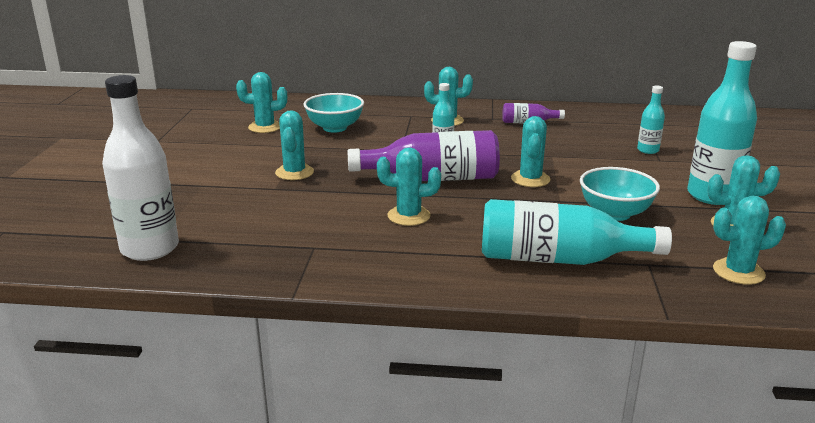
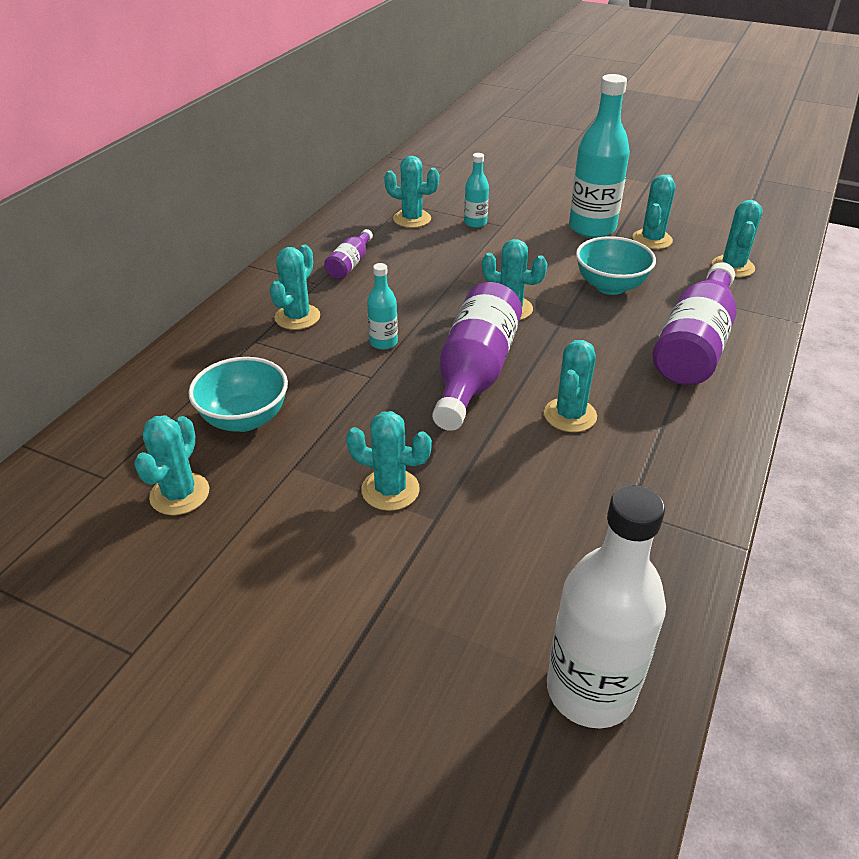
camera: 70 degrees left, 15 degrees up
(558, 259) = (694, 345): turquoise bottle -> purple bottle
(620, 129) = (412, 219): none -> turquoise cactus

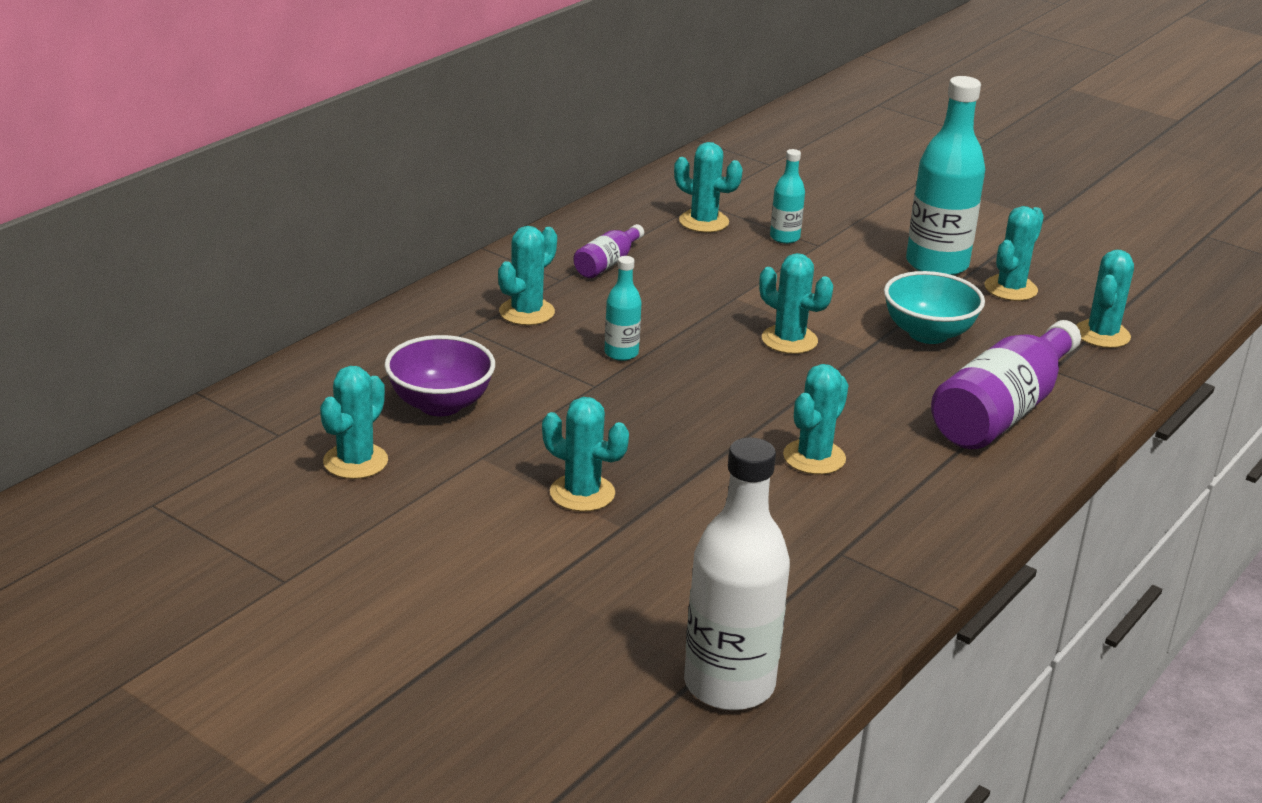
camera: 10 degrees right, 10 degrees down
(245, 419) = (440, 404): turquoise bowl -> purple bowl
(475, 373) = (719, 400): purple bottle -> none

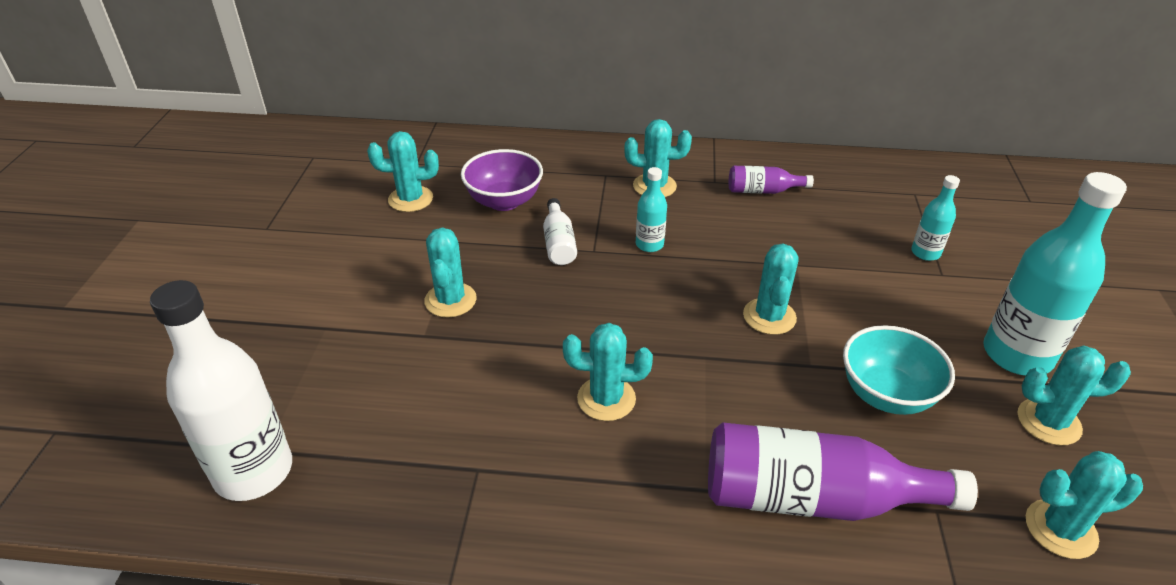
camera: 60 degrees right, 10 degrees up
(558, 400) = (558, 243): none -> white bottle
(703, 222) = (887, 206): turquoise cactus -> none

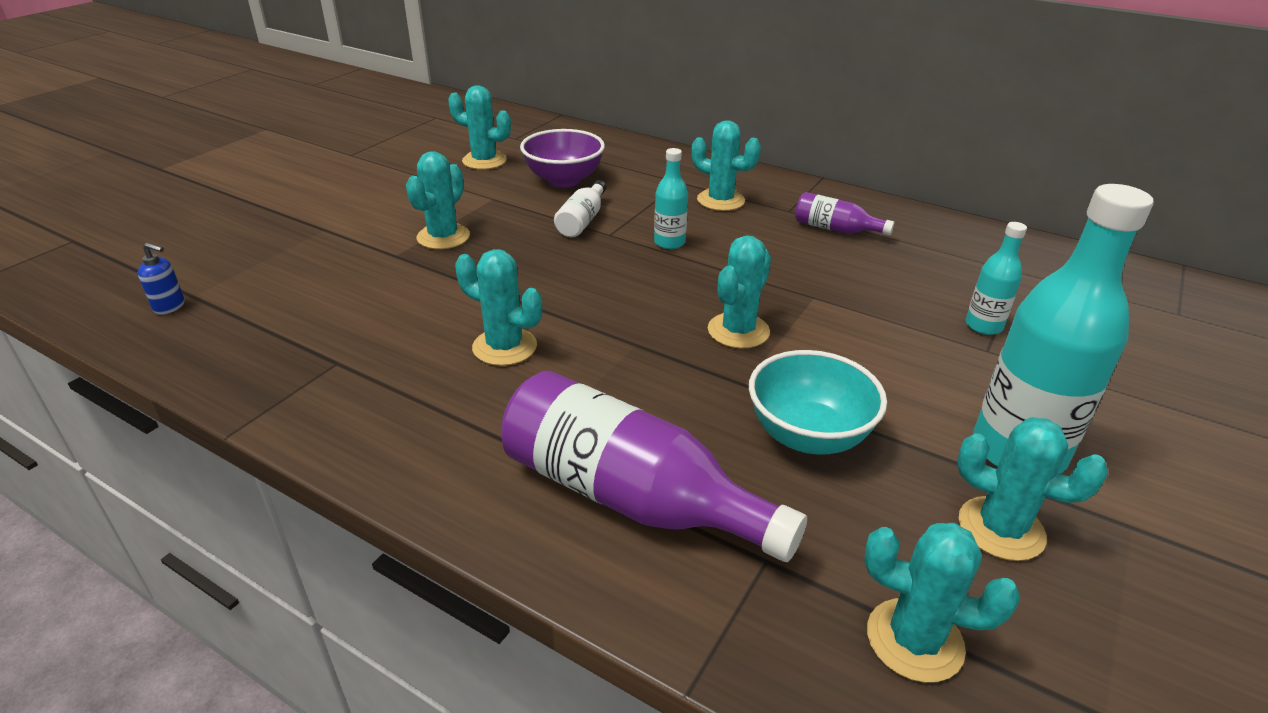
camera: 25 degrees right, 5 degrees down
(253, 471) = (170, 306): white bottle -> blue soap dispenser

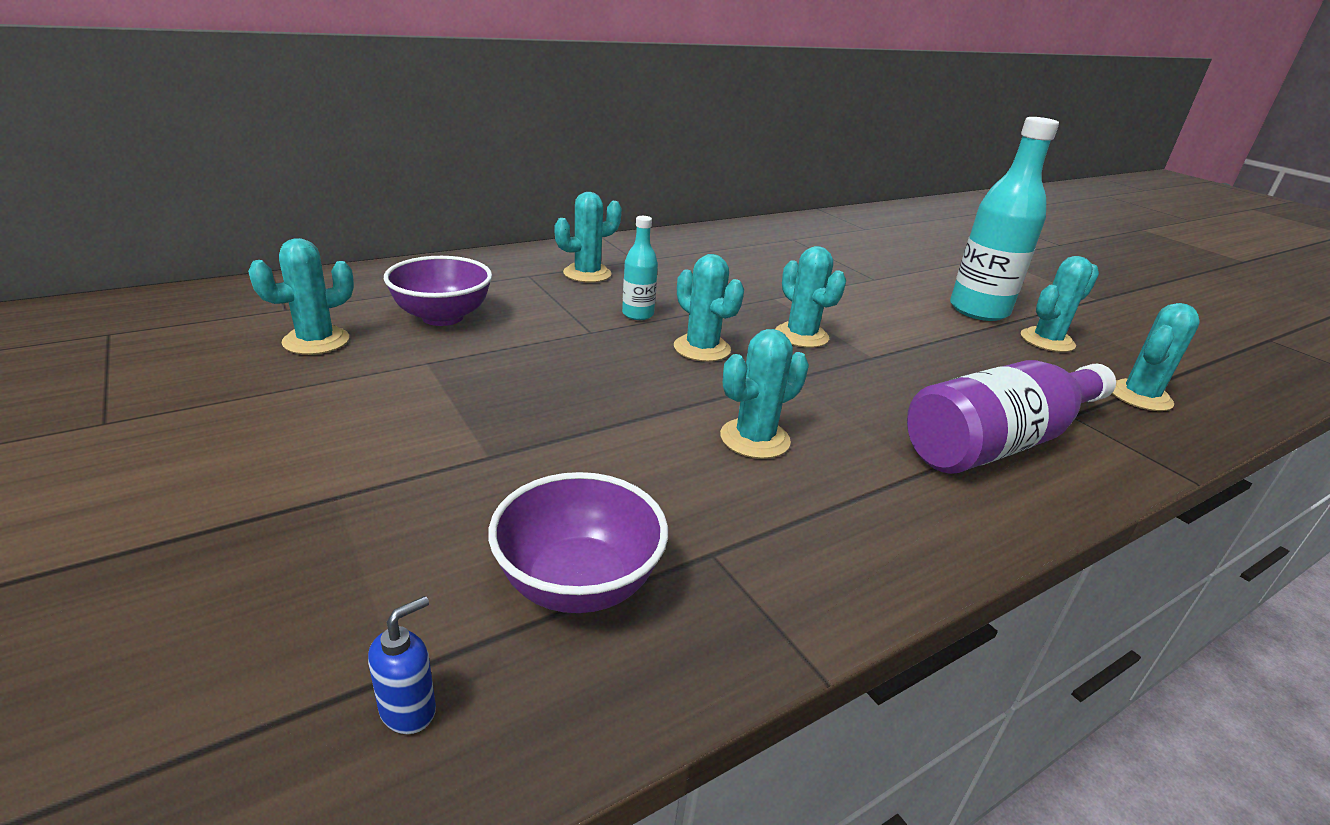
camera: 65 degrees left, 5 degrees down
(283, 323) = (578, 583): none -> purple bowl
(443, 237) = (483, 415): turquoise cactus -> turquoise cactus (702, 348)
(582, 221) = (547, 335): white bottle -> none
(808, 435) = (944, 358): turquoise bowl -> none
(835, 229) = (684, 258): purple bottle -> none
(983, 326) = (847, 269): turquoise bottle -> none

